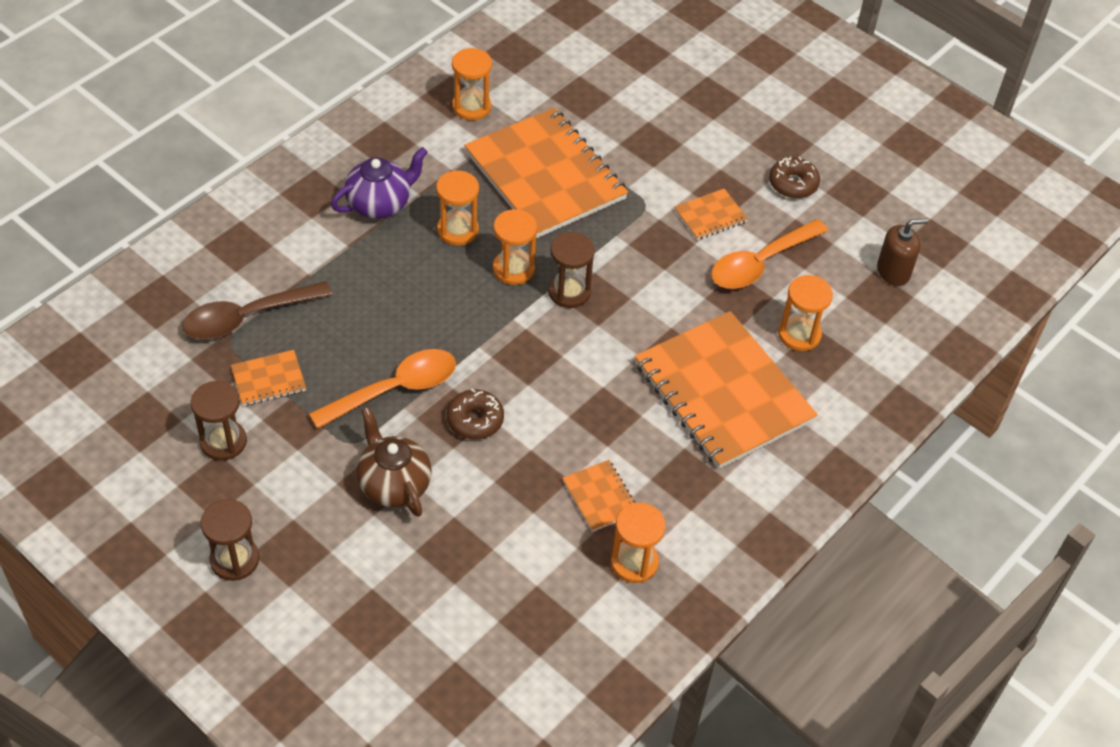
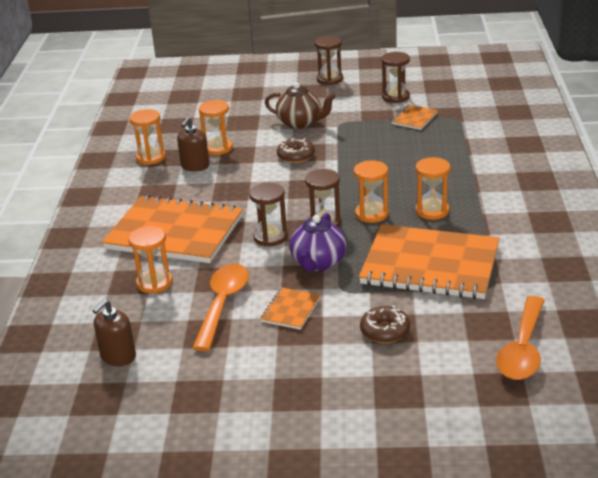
camera: 145 degrees right, 20 degrees down
(247, 317) = (465, 128): brown spoon -> none
(380, 204) = (494, 196): purple teapot -> purple teapot (318, 263)
(395, 389) = (352, 145): orange spoon -> orange spoon (522, 349)
(471, 107) = (542, 271): orange hourglass -> orange hourglass (218, 148)
(600, 497) = (195, 166): orange notebook -> brown soap dispenser
(638, 312) = (270, 237): none -> brown hourglass
(793, 184) = (255, 368): brown donut -> brown donut (385, 331)

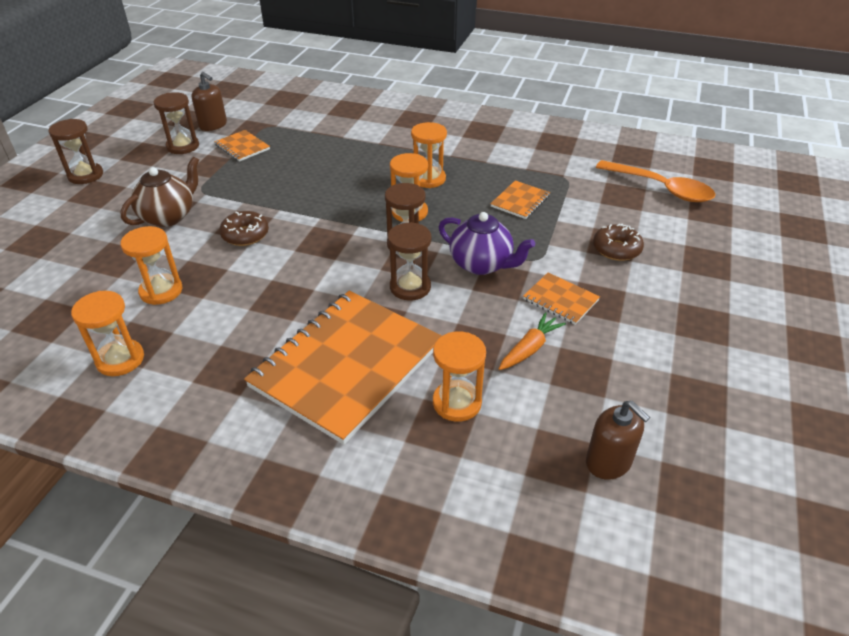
camera: 75 degrees left, 10 degrees up
(195, 166) = (189, 319): brown soap dispenser -> brown soap dispenser (213, 125)
(223, 304) = (530, 348): orange spoon -> orange carrot
(430, 265) = (520, 201): orange notebook -> orange notebook, size x0.42

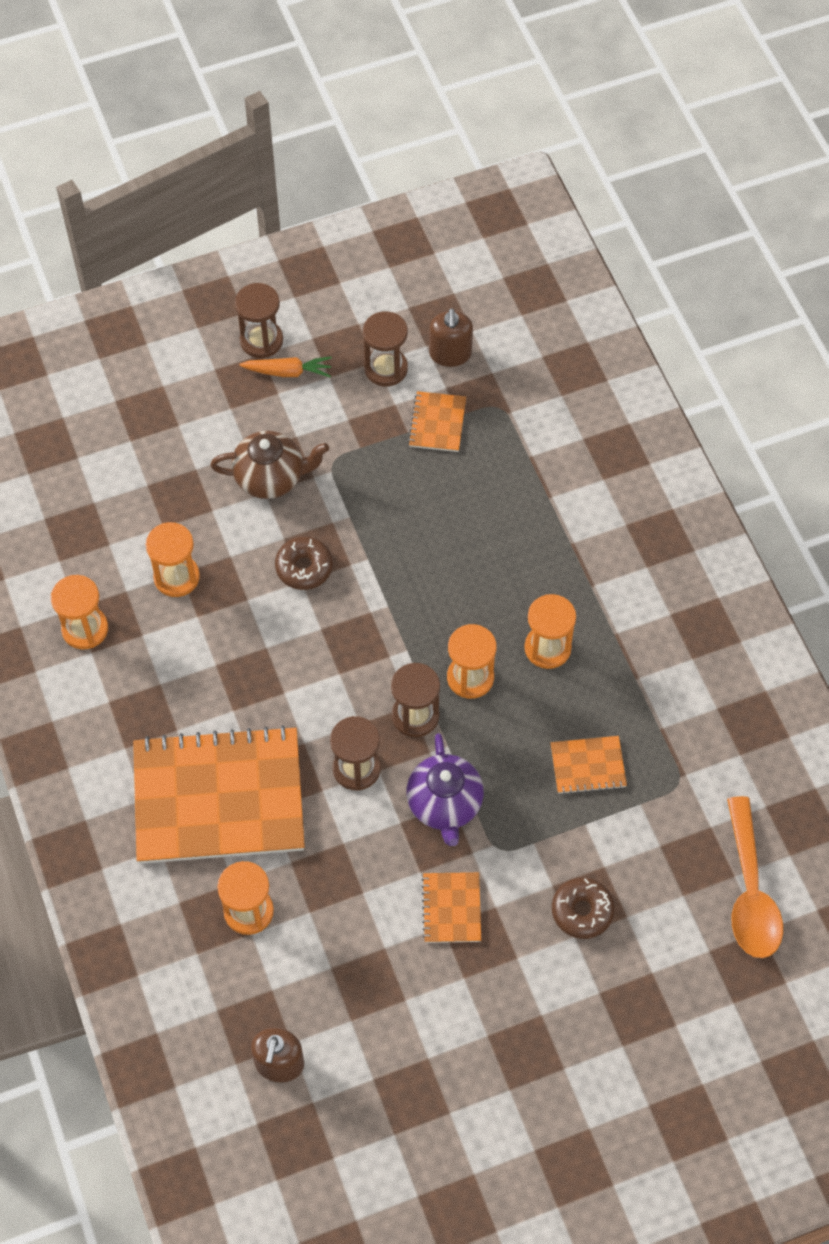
camera: 50 degrees right, 20 degrees up
(530, 348) = (360, 924): orange carrot -> orange carrot (288, 372)

